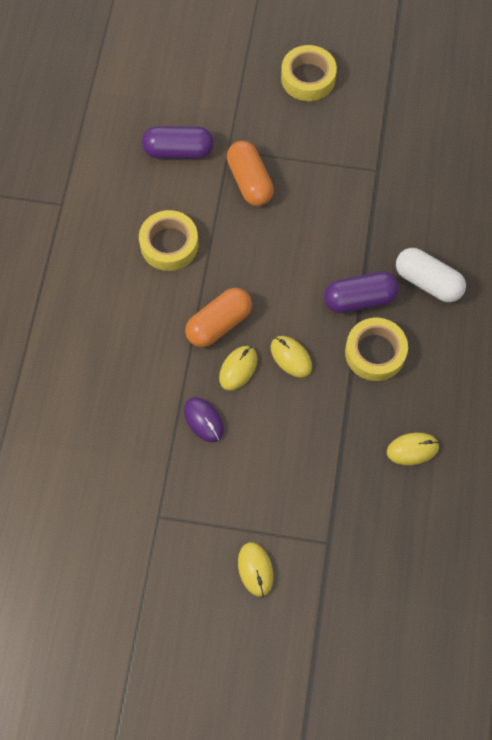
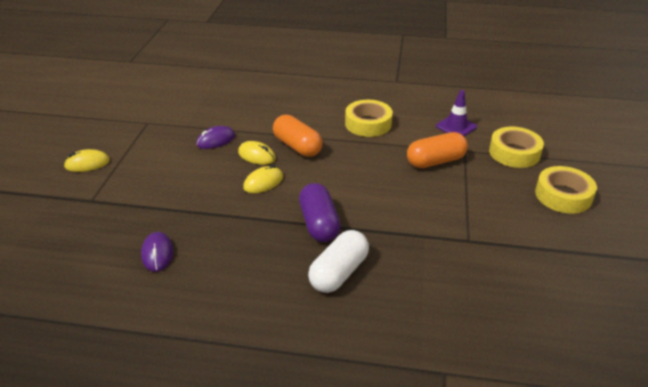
camera: 90 degrees right, 30 degrees down
(178, 151) = (456, 126): purple capsule -> purple traffic cone
(375, 352) = (262, 232): yellow tape -> yellow tape (514, 153)
(412, 449) = (157, 254): yellow mouse -> purple mouse

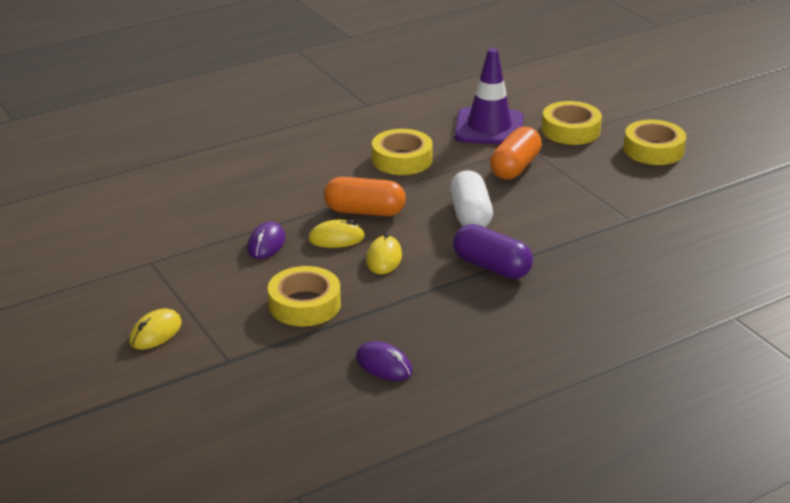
camera: 40 degrees left, 5 degrees down
(178, 188) = (304, 304): none -> yellow tape
(338, 272) = (565, 294): white capsule -> white capsule (470, 215)
(456, 126) = (489, 127): purple traffic cone -> purple traffic cone, size x1.69

